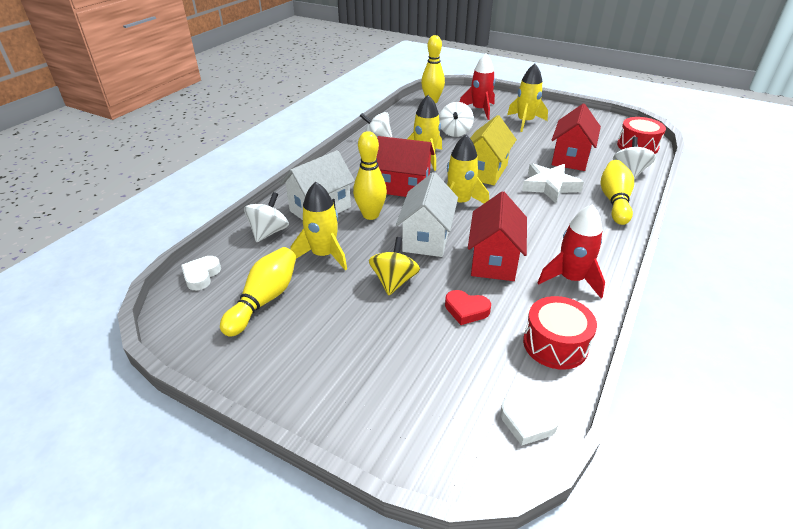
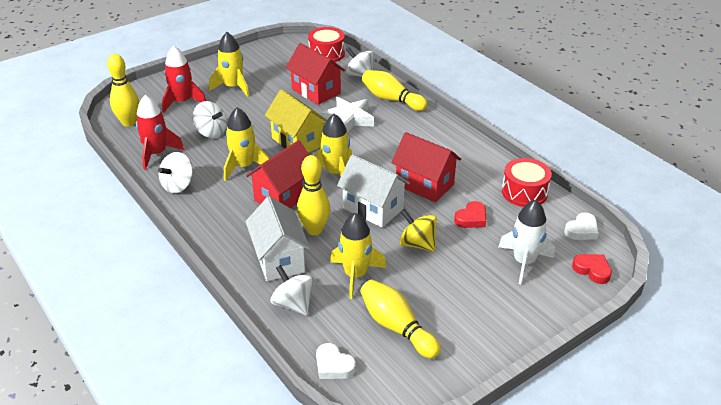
camera: 65 degrees left, 0 degrees up
(420, 375) = (524, 262): none -> white rocket
(450, 453) = (592, 270): none -> red heart
(571, 279) = (467, 158): red rocket -> red rocket (157, 153)

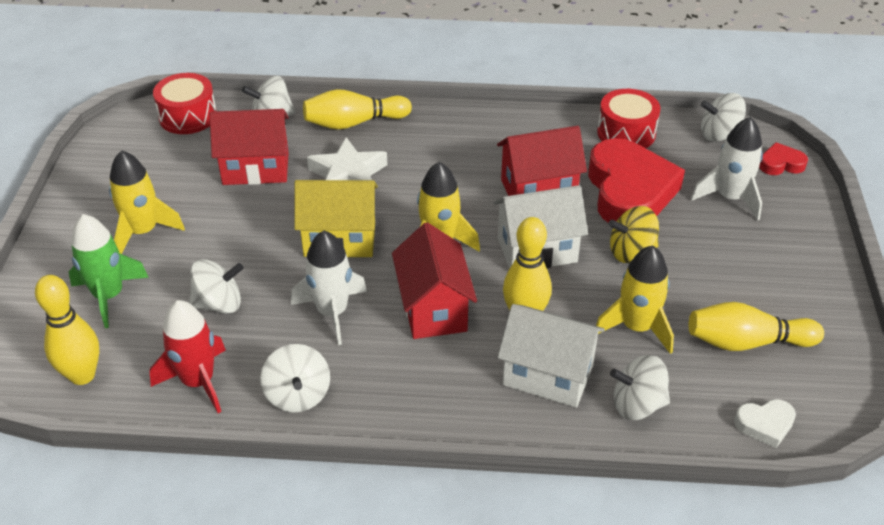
camera: 50 degrees left, 5 degrees up
(182, 102) = (109, 296): red rocket -> green rocket
(244, 166) = (332, 312): yellow rocket -> white rocket
(471, 218) = (629, 191): red heart -> red heart, size x2.28
(581, 230) = (719, 134): white heart -> white spinning top

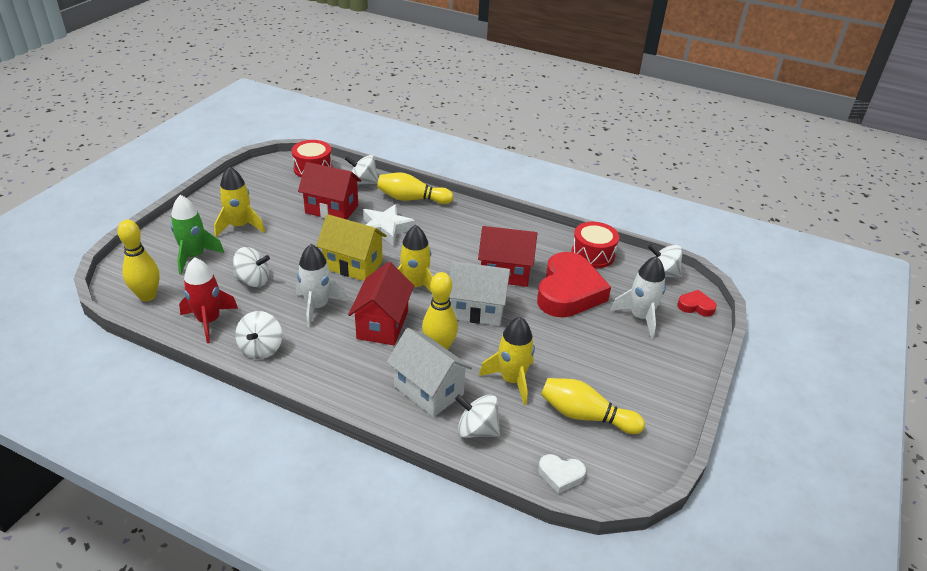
camera: 20 degrees right, 5 degrees down
(631, 252) = (542, 331): yellow spinning top -> none

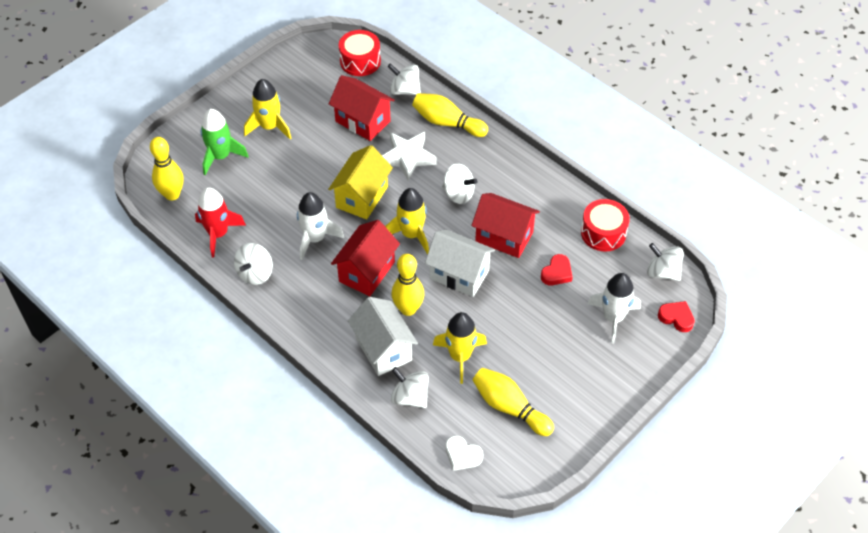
camera: 20 degrees right, 15 degrees up
(253, 280) = (266, 196): white spinning top -> white spinning top (458, 194)
(353, 265) = (362, 197): yellow house -> yellow house turned 75 degrees clockwise
(569, 292) = (557, 273): red heart -> red heart, size x0.44

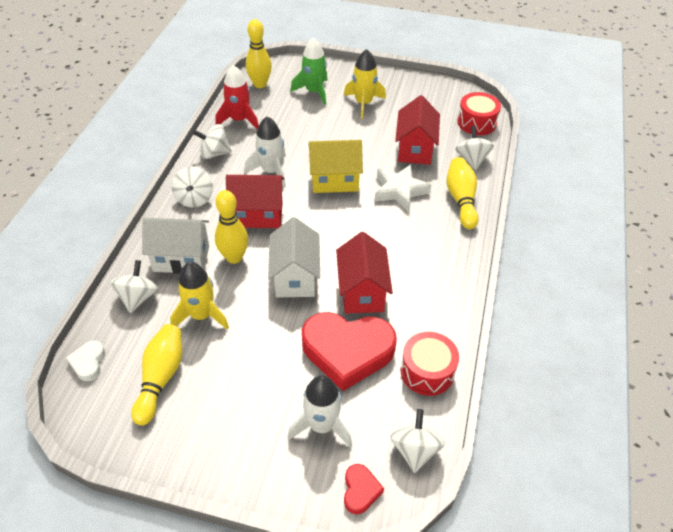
camera: 60 degrees right, 5 degrees down
(383, 349) = (181, 259): white house -> white house turned 60 degrees clockwise
(411, 234) = (318, 227): yellow rocket -> none
(458, 194) = (387, 239): white spinning top -> white spinning top (194, 198)
(557, 273) = (347, 352): red heart -> red heart, size x2.28

